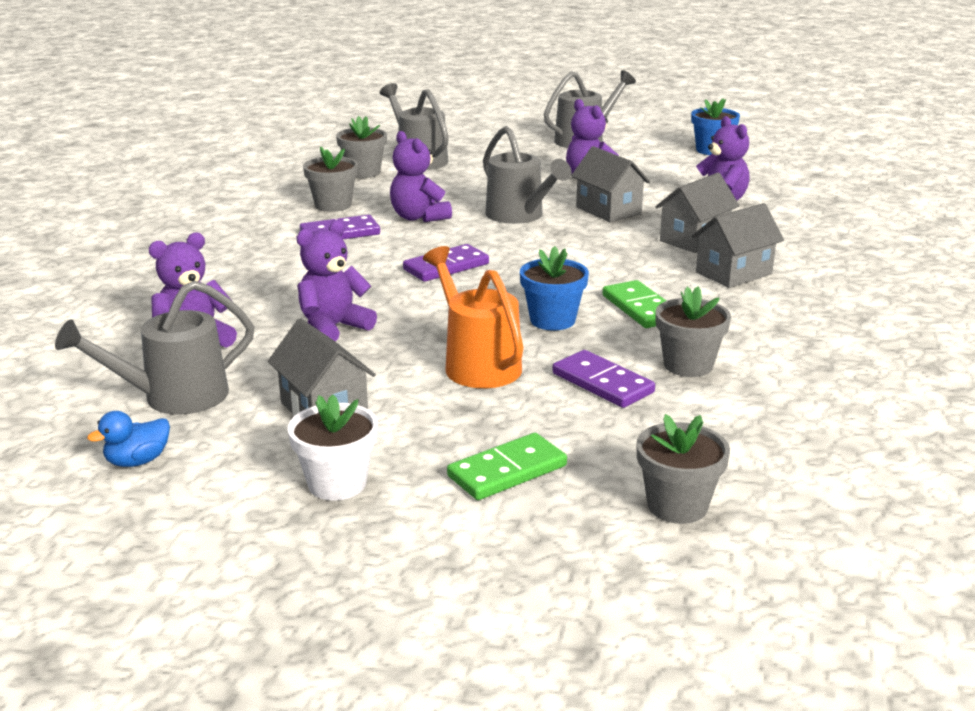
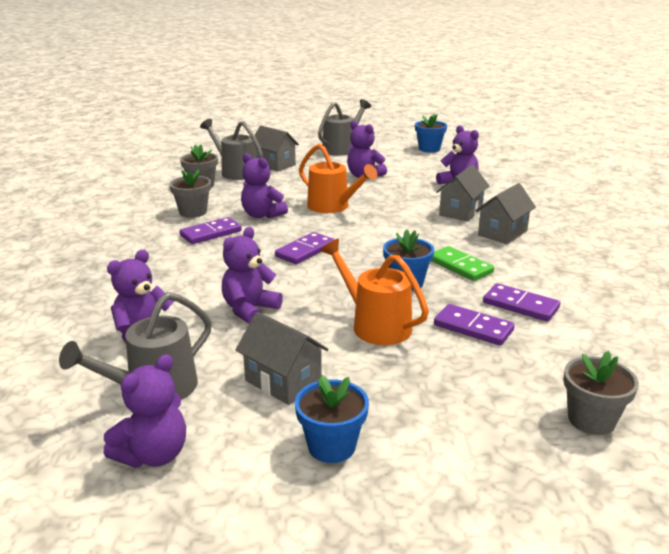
camera: 15 degrees left, 0 degrees up
(137, 461) = (153, 455): blue duck -> purple teddy bear
(337, 483) = (331, 446): white flower pot -> blue flower pot
(507, 471) = (453, 412): green domino -> none
(519, 216) = (333, 207): grey watering can -> orange watering can
(608, 210) = (390, 197): grey house -> grey house (275, 164)
(688, 365) = (520, 305): grey flower pot -> purple domino

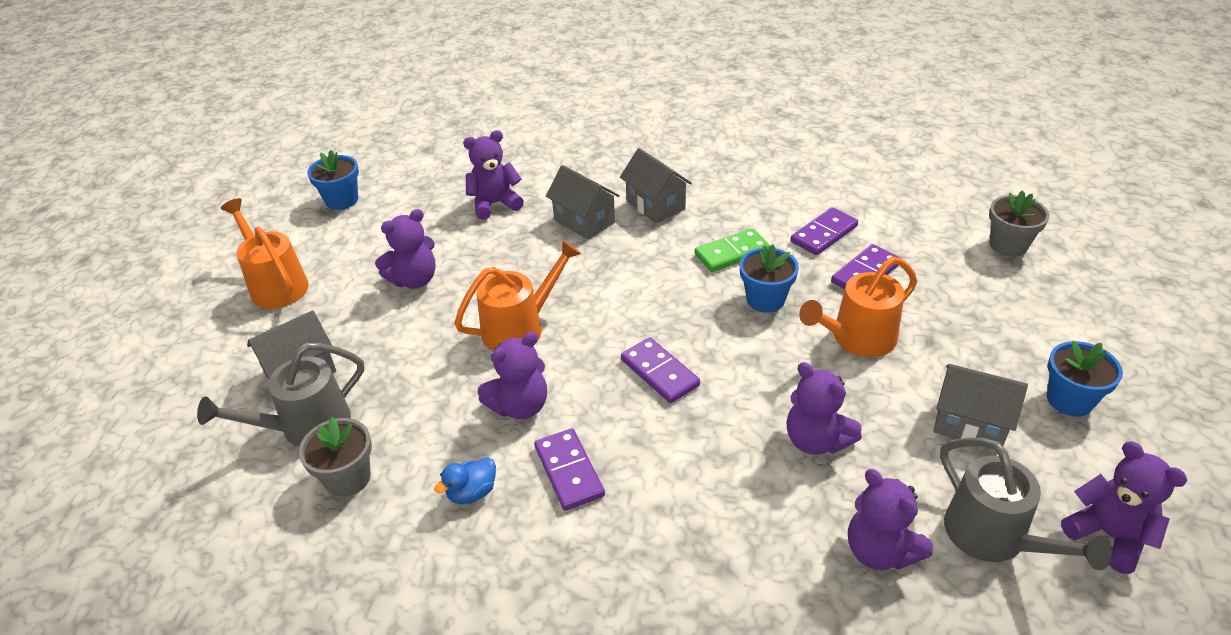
camera: 75 degrees left, 15 degrees up
(193, 212) = (472, 492): grey flower pot -> blue duck
(283, 381) = (970, 423): grey house -> grey house turned 60 degrees clockwise
(342, 149) = (275, 284): grey watering can -> orange watering can

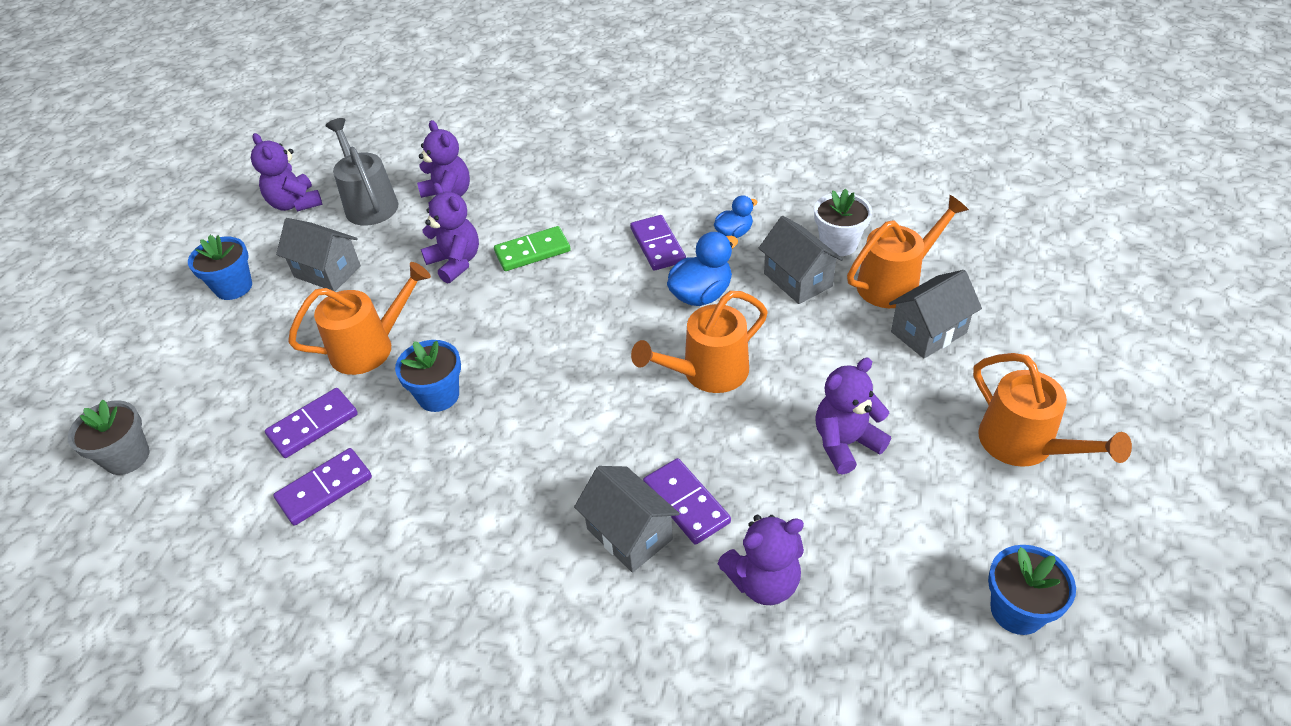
camera: 175 degrees left, 5 degrees up
(305, 427) = (895, 282): grey watering can -> orange watering can
(348, 478) = (838, 244): grey flower pot -> white flower pot
(520, 406) = (701, 294): purple teddy bear -> blue duck
(655, 205) = (524, 560): grey house -> grey house (797, 280)
(660, 372) = (569, 321): purple domino -> purple domino (686, 503)
(732, 253) = (449, 464): green domino -> green domino (532, 251)

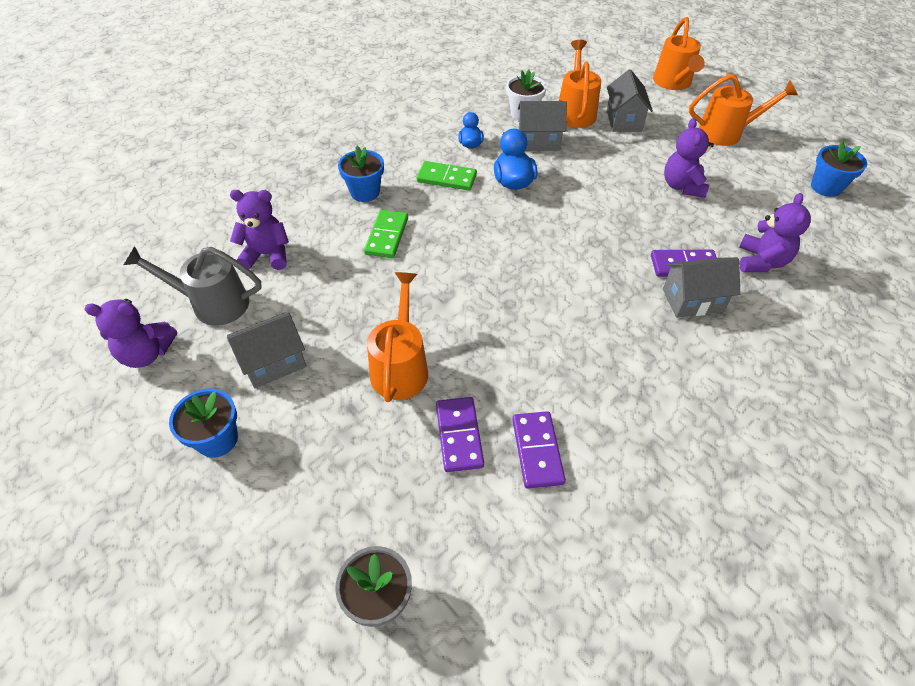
camera: 60 degrees left, 5 degrees up
(438, 395) = (493, 345): blue flower pot -> blue flower pot (365, 192)
(455, 262) = (352, 280): purple teddy bear -> none
(657, 245) = (446, 178): purple domino -> green domino
(707, 373) = (584, 210): orange watering can -> orange watering can (673, 83)

